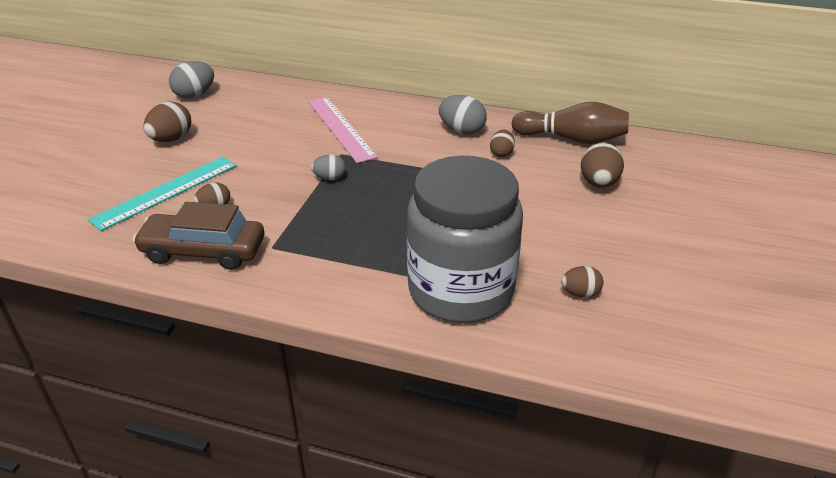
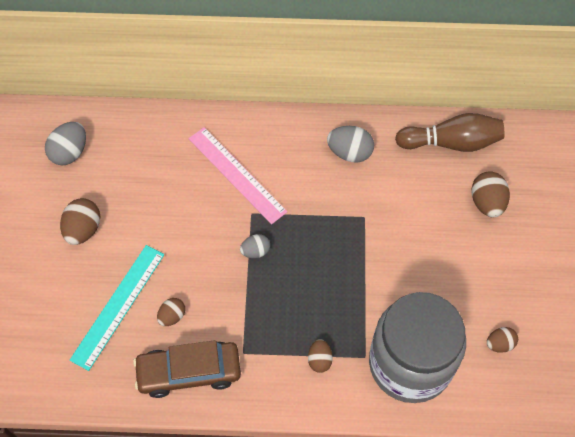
camera: 15 degrees left, 25 degrees up
(501, 153) = (394, 179): brown egg -> brown egg (319, 360)

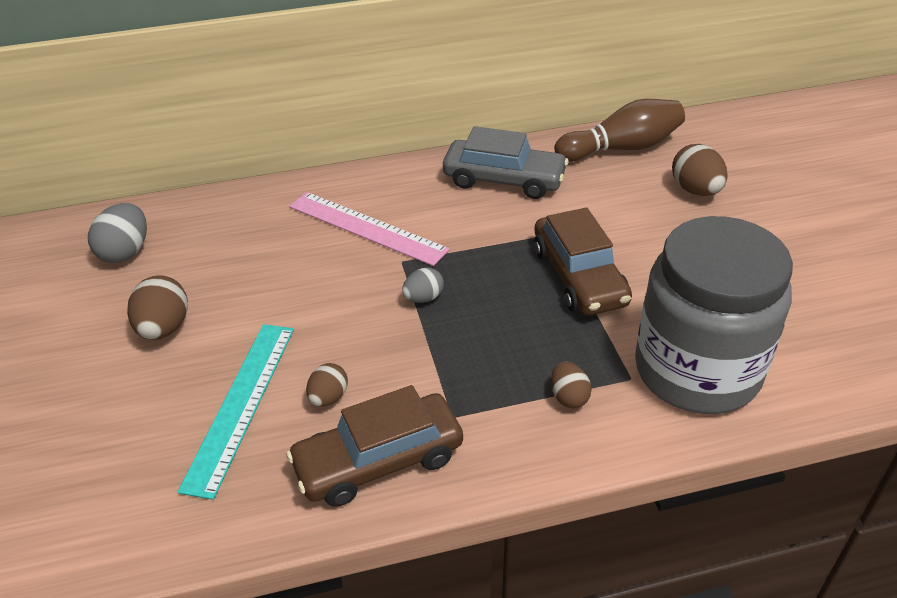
camera: 15 degrees left, 20 degrees down
(349, 152) = (504, 180): grey egg -> grey car
(366, 262) = (579, 277): none -> brown car
(499, 344) = (800, 320): brown egg -> none

